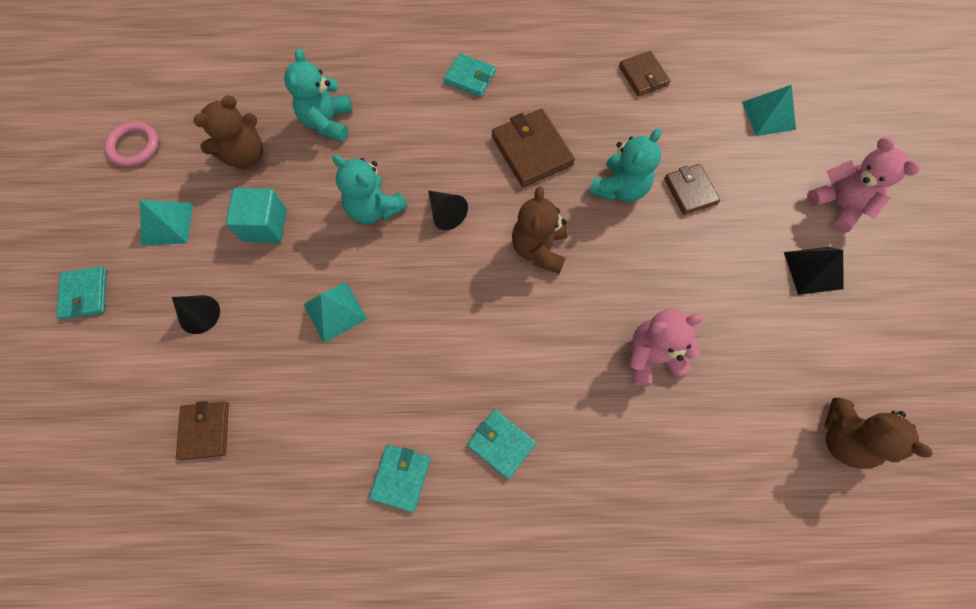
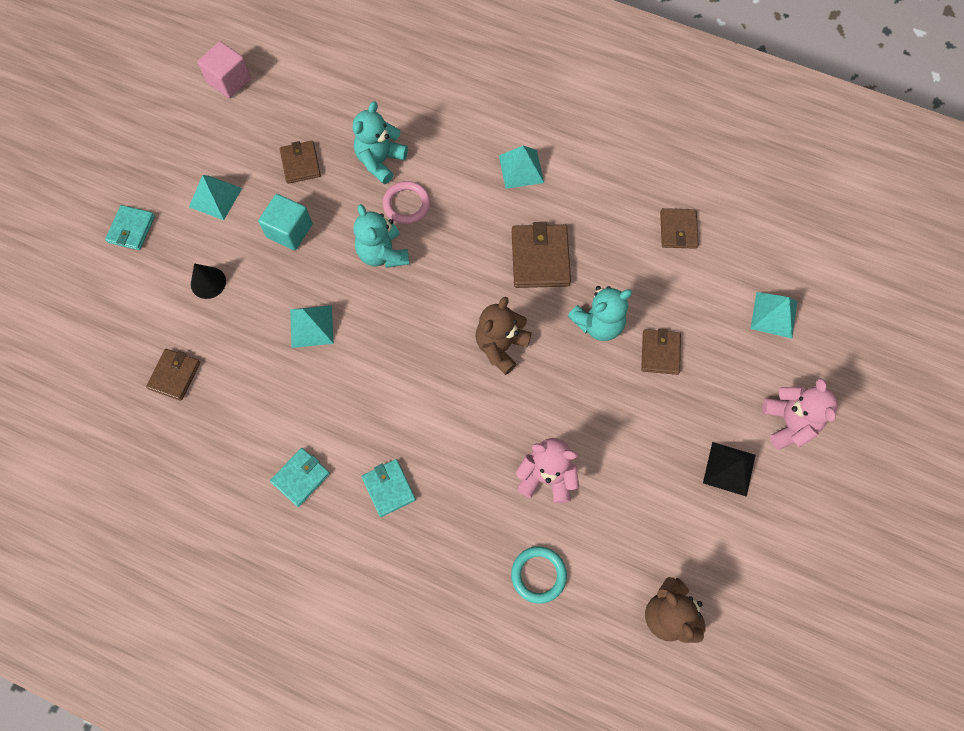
camera: 25 degrees right, 0 degrees up
(131, 104) = (229, 81): none -> pink cube
(134, 146) = (217, 119): pink ring -> pink ring (406, 204)
(245, 155) = (300, 163): brown teddy bear -> brown wallet
(445, 213) = (439, 282): black cone -> none
(470, 77) = (521, 169): turquoise wallet -> turquoise pyramid
(699, 460) = (538, 575): none -> turquoise ring

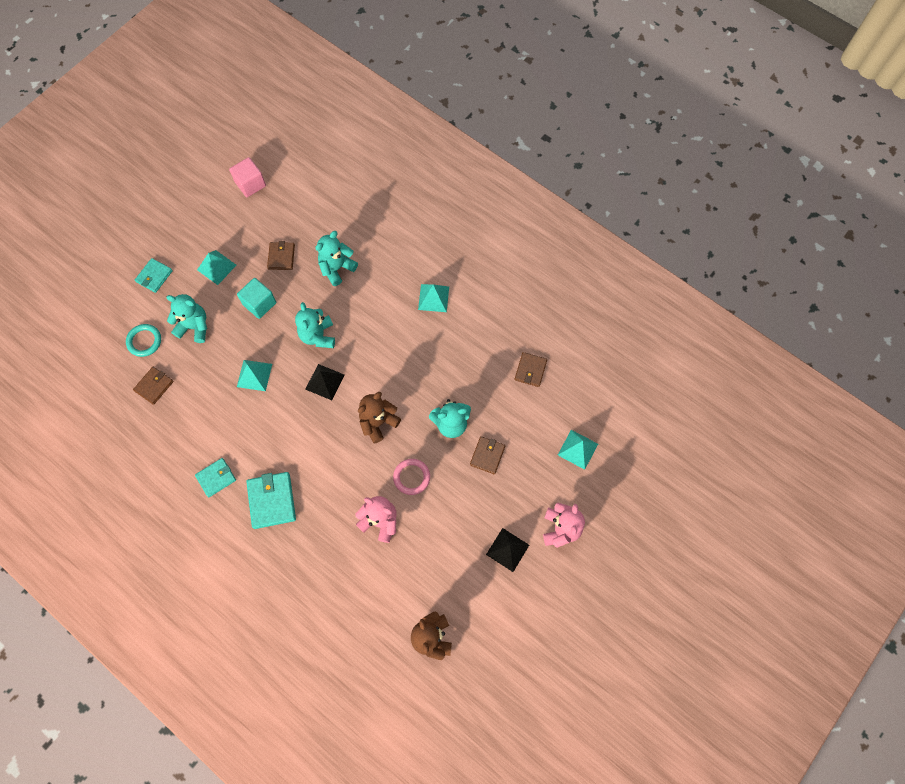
camera: 15 degrees right, 0 degrees up
(208, 282) = (194, 327): black cone -> turquoise teddy bear
(389, 488) = (272, 501): turquoise wallet -> turquoise wallet, size x1.55
(406, 204) = (345, 304): pink ring -> pink ring (411, 477)
(411, 311) = (324, 382): none -> black pyramid
(538, 575) = (353, 586): turquoise ring -> turquoise ring (144, 341)
(540, 258) = (426, 366): brown wallet -> none

